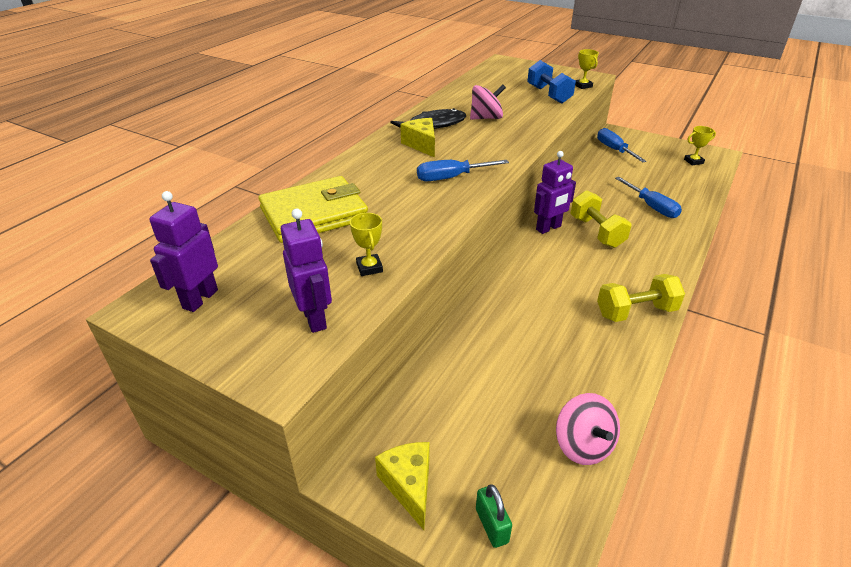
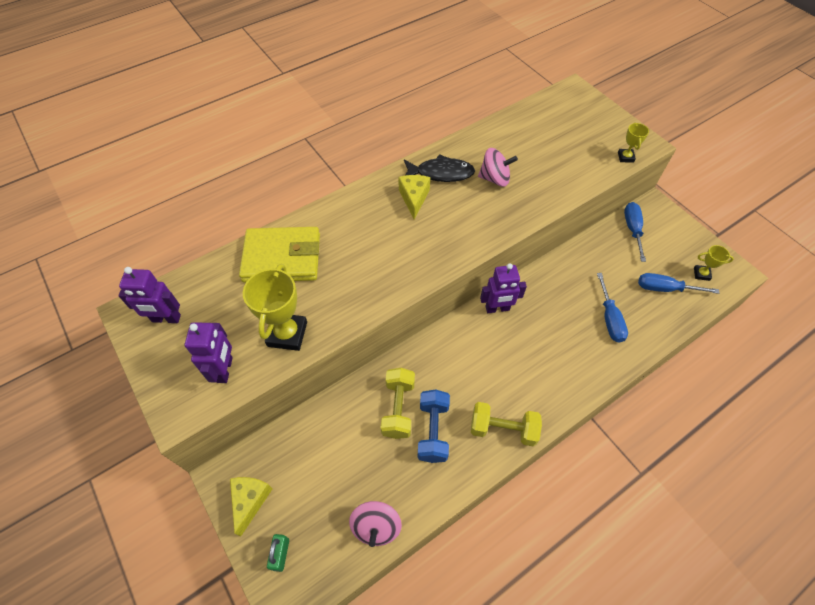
camera: 25 degrees right, 20 degrees up
(200, 299) = (166, 319): purple robot -> purple robot turned 135 degrees counterclockwise
(369, 268) = (287, 334): yellow trophy -> yellow trophy, size x1.91
(451, 178) = (410, 252): blue screwdriver -> blue screwdriver (665, 289)
(549, 95) = (579, 161): blue dumbbell -> blue dumbbell (433, 431)
(596, 232) = (535, 329): yellow dumbbell -> yellow dumbbell (398, 408)

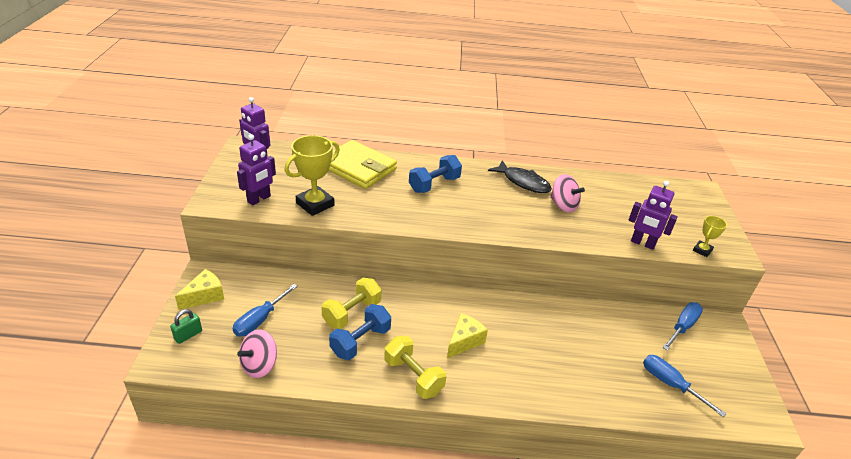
camera: 35 degrees right, 20 degrees down
(371, 229) = (434, 184): none -> blue dumbbell
(414, 198) = (485, 185): yellow cheese -> yellow cheese (464, 341)
(497, 308) = (495, 304): purple robot -> purple robot (642, 243)
(609, 318) = (589, 370): blue screwdriver -> blue screwdriver (260, 320)
(701, 274) = (724, 397): yellow trophy -> none

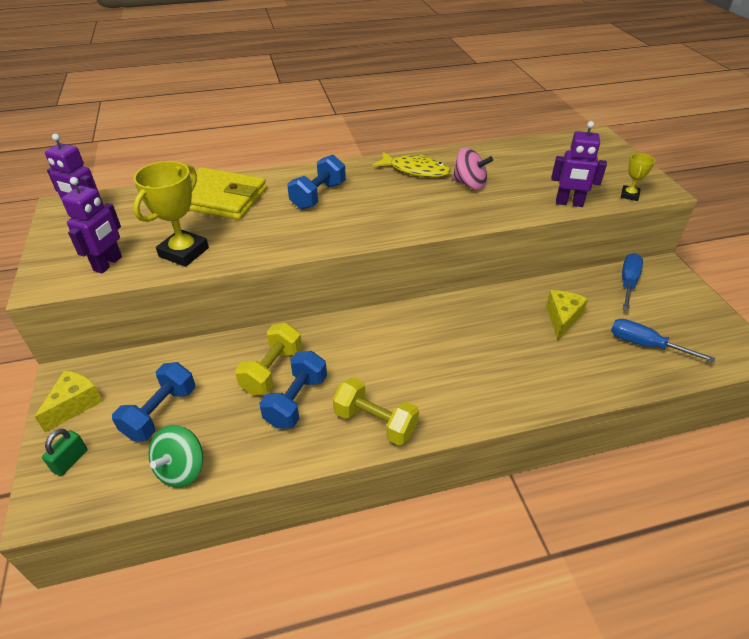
camera: 15 degrees left, 5 degrees up
(259, 365) = (181, 469): pink spinning top -> green spinning top
(260, 320) = (160, 413): blue screwdriver -> blue dumbbell
(464, 341) = (415, 364): yellow cheese -> yellow cheese (562, 319)
(523, 182) = (415, 170): black fish -> yellow fish

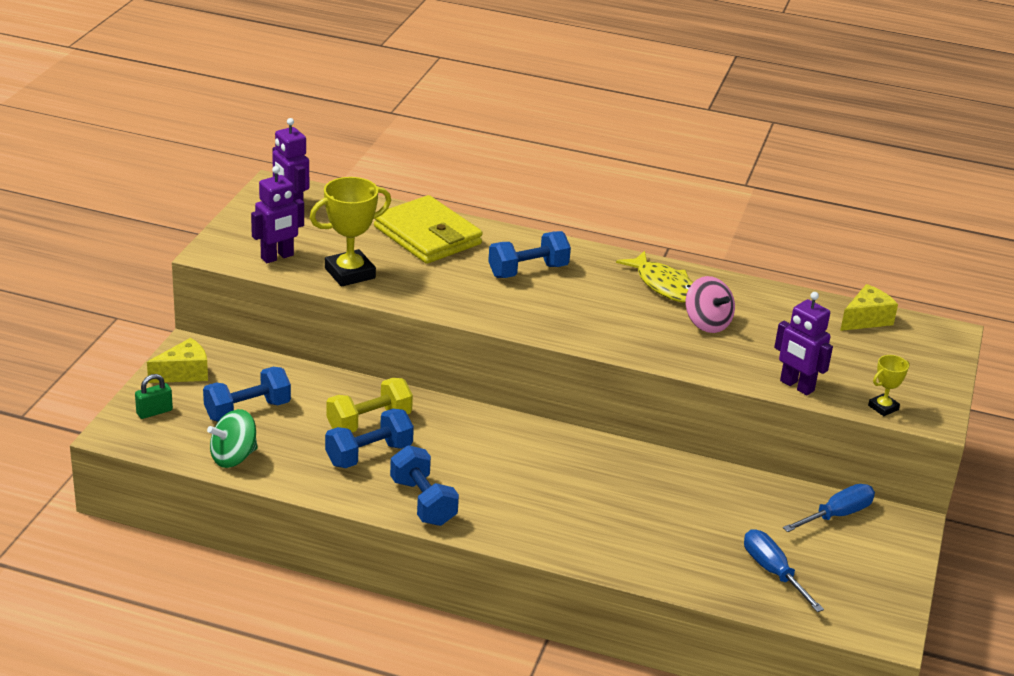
camera: 30 degrees right, 10 degrees down
(375, 422) = (423, 502): yellow dumbbell -> blue dumbbell
(562, 319) = (710, 511): yellow cheese -> yellow cheese (866, 319)

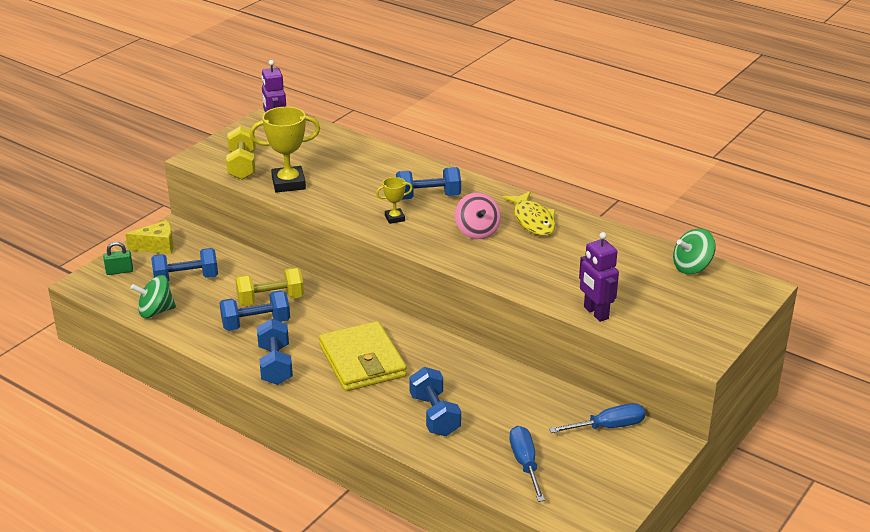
camera: 20 degrees right, 0 degrees up
(277, 257) = (242, 166): purple robot -> yellow dumbbell
(427, 235) = (366, 162): yellow wallet -> yellow wallet (362, 361)
(643, 533) = (434, 415): none -> blue dumbbell
(707, 323) = (550, 254): pink spinning top -> pink spinning top (477, 231)
(866, 319) = (692, 267): yellow cheese -> green spinning top
(883, 407) = (661, 340): yellow trophy -> yellow trophy (394, 218)

